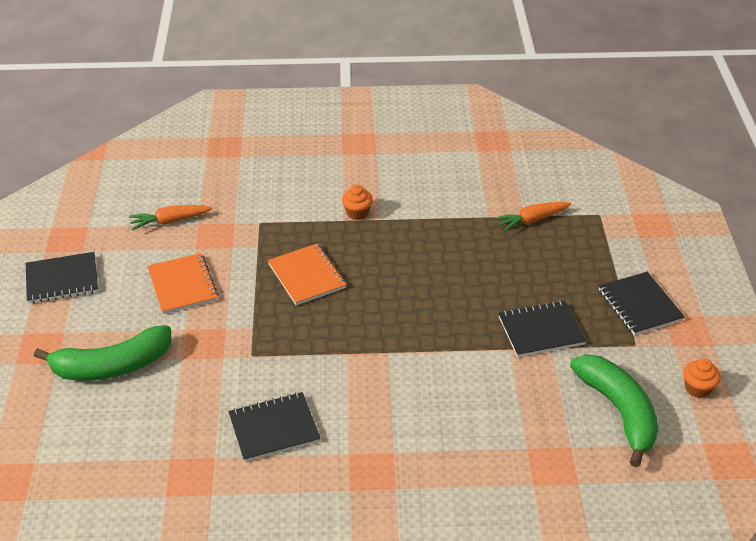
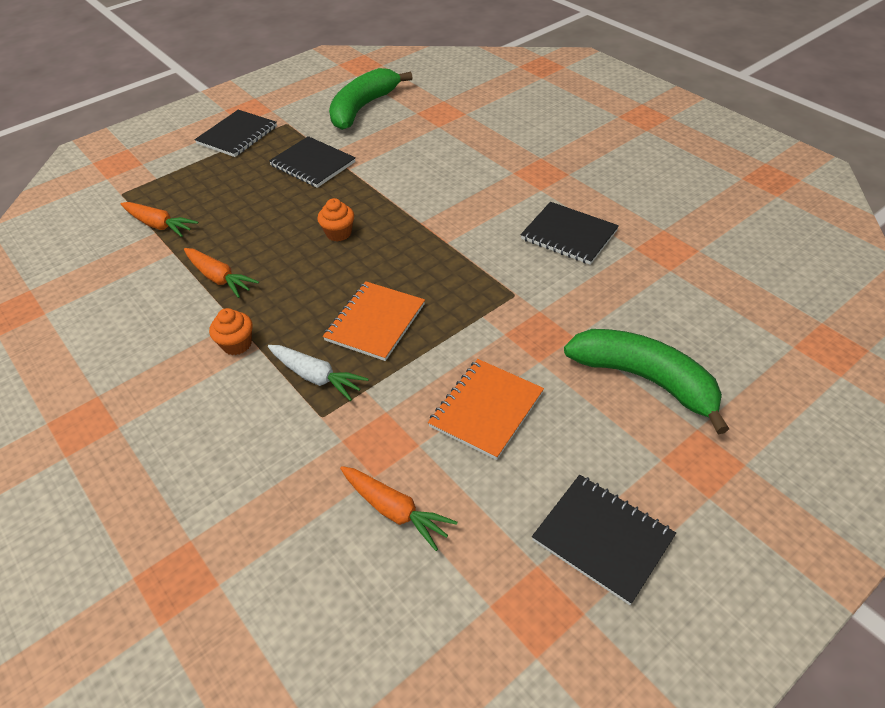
camera: 125 degrees left, 5 degrees up
(291, 232) = (316, 377): none -> white carrot
(433, 227) = (219, 278): none -> orange carrot
(697, 388) = (307, 90): orange cupcake -> orange cupcake (338, 233)

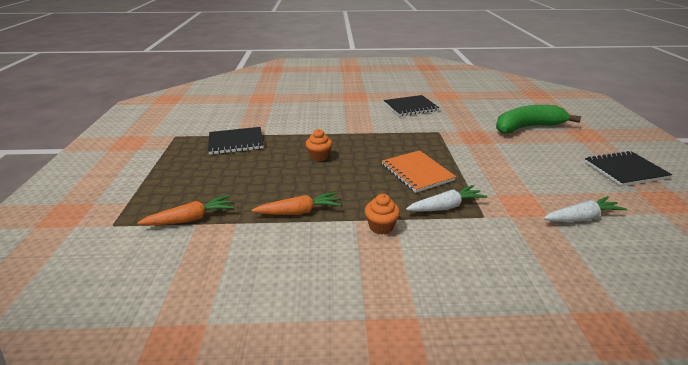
camera: 55 degrees left, 15 degrees down
(237, 135) = (149, 155): black notebook -> none
(363, 108) = (212, 112): green banana -> none
(395, 510) = (581, 218): orange carrot -> white carrot
(486, 409) = (518, 166): orange notebook -> none

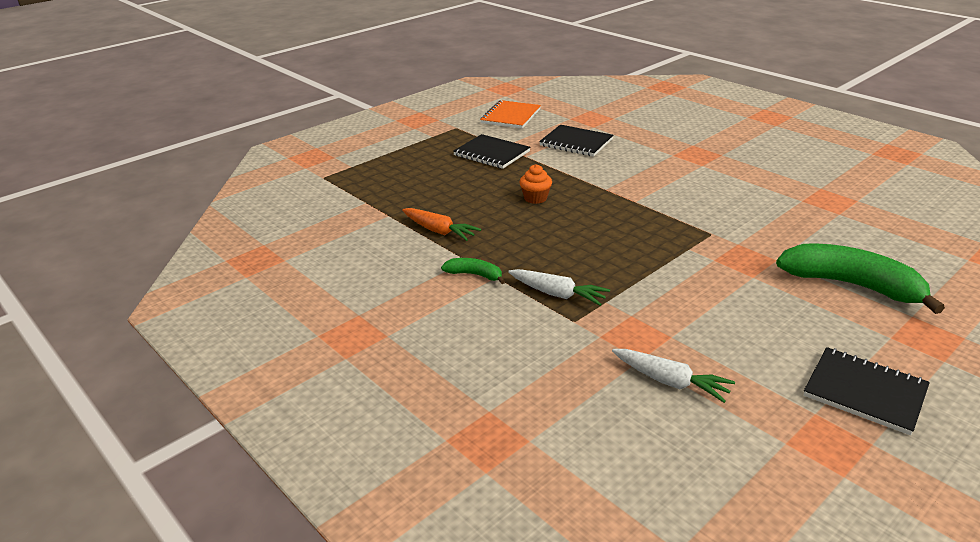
camera: 50 degrees right, 0 degrees up
(191, 219) = (367, 197): orange carrot -> none
(381, 226) = (475, 275): orange cupcake -> green banana
(410, 107) = (740, 194): black notebook -> black notebook (576, 142)
(417, 172) = (595, 256): orange notebook -> orange notebook (510, 116)

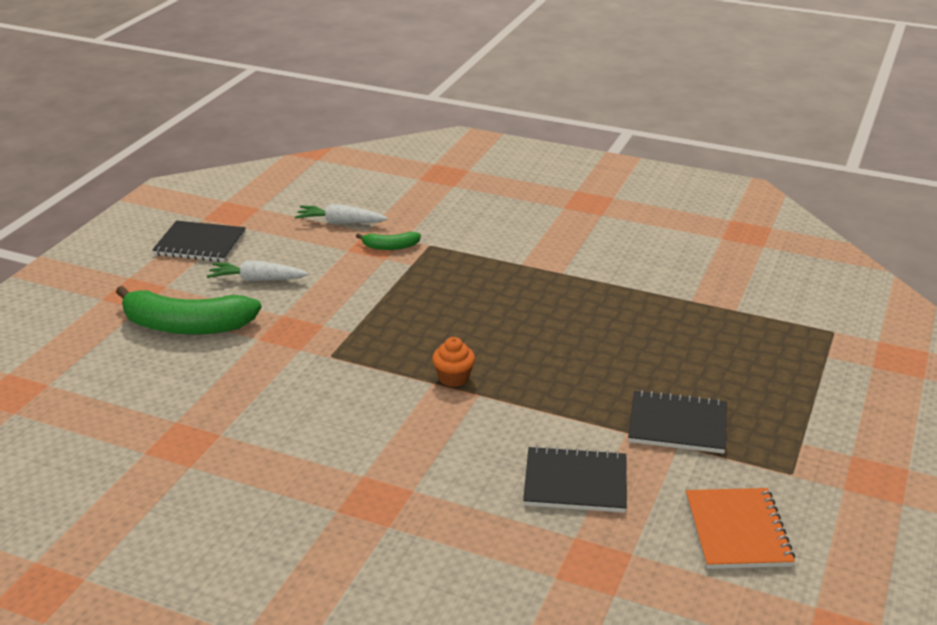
camera: 155 degrees right, 0 degrees up
(439, 231) = (618, 294): orange carrot -> none
(475, 275) = (541, 261): green banana -> green banana (390, 247)
(535, 198) = (554, 359): orange cupcake -> orange cupcake (453, 378)
(557, 294) = (456, 261): white carrot -> white carrot (257, 280)

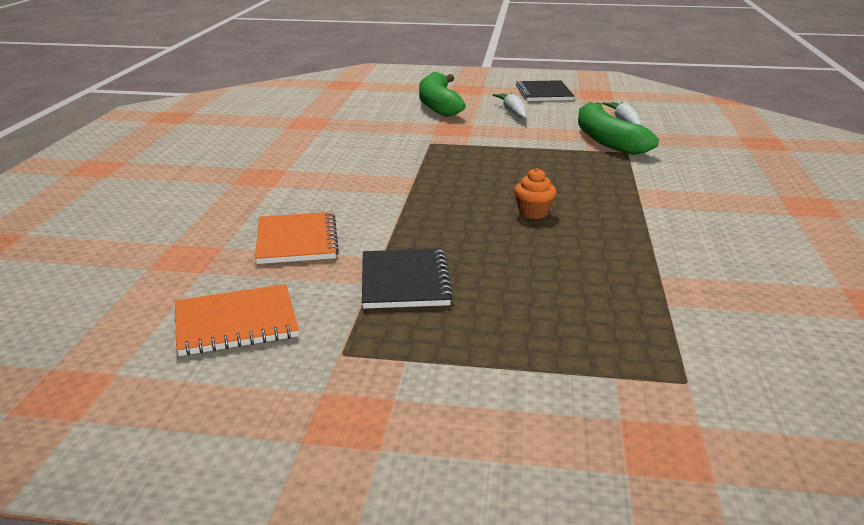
camera: 75 degrees right, 5 degrees down
(390, 247) = (606, 140): green banana -> green banana, size x2.13
(453, 378) = (426, 182): orange cupcake -> orange cupcake (533, 213)
(575, 482) = (296, 240): black notebook -> orange notebook

